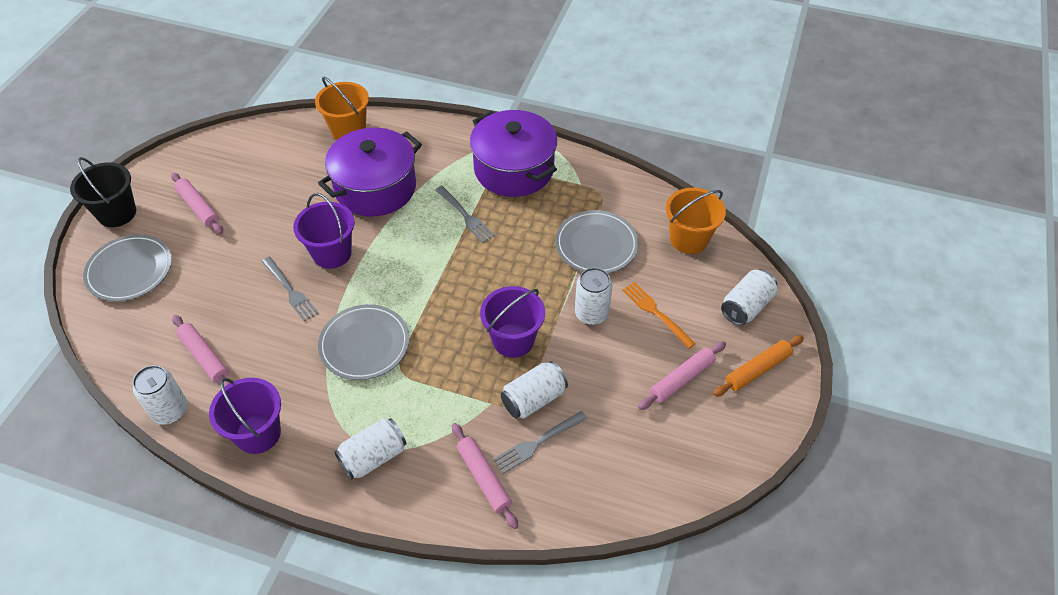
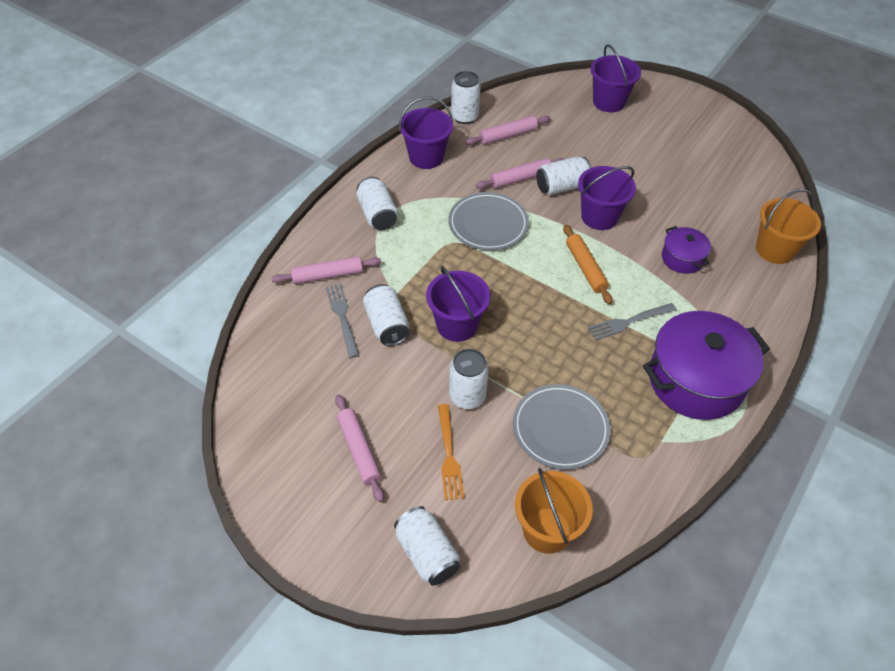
camera: 105 degrees right, 0 degrees up
(117, 213) = (676, 97): black bucket -> none
(130, 270) = (609, 102): grey plate -> purple bucket
(199, 207) = (674, 141): pink rolling pin -> pink rolling pin (520, 178)
(290, 291) = (562, 187): grey fork -> white can
(375, 188) = (682, 258): purple pot -> purple pot, size x0.50
(655, 313) = (449, 455): orange fork -> orange fork turned 105 degrees clockwise
(757, 369) = (341, 528): orange rolling pin -> orange rolling pin (585, 268)

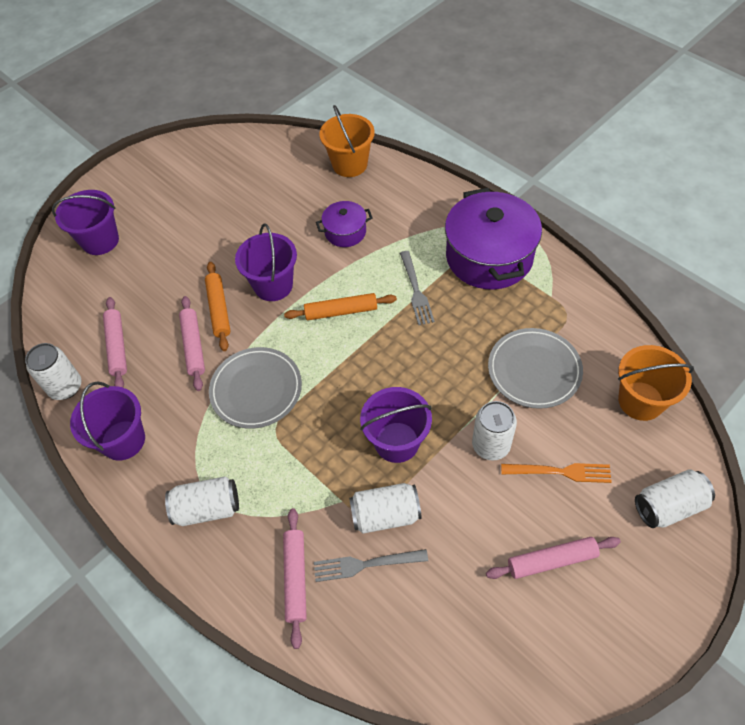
camera: 75 degrees left, 5 degrees up
(562, 187) = (219, 309): white can -> orange rolling pin

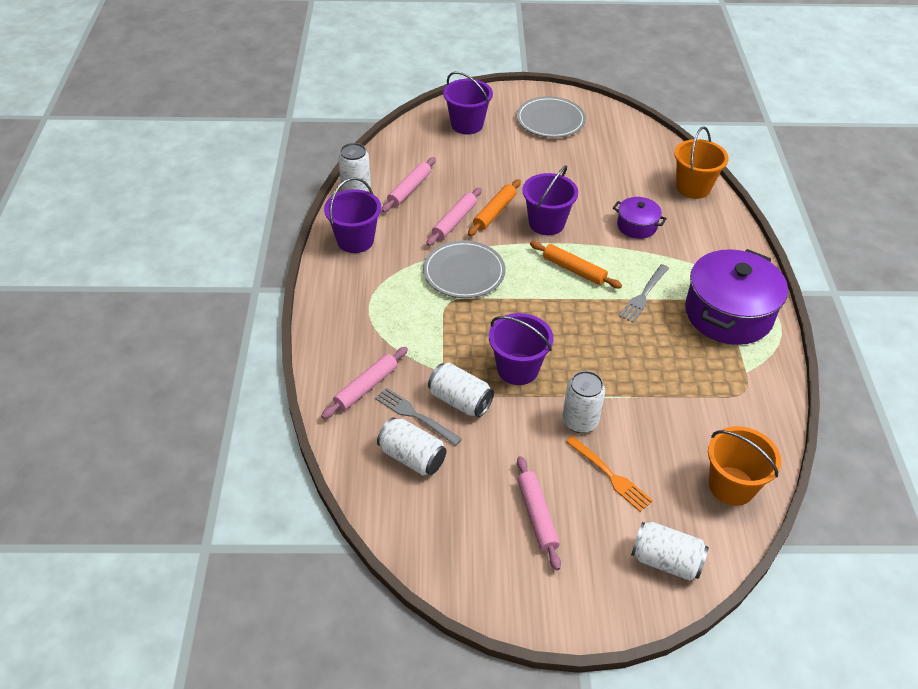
camera: 40 degrees right, 10 degrees down
(207, 508) = (360, 311): white can -> white can (412, 457)
(534, 370) = (671, 404): grey plate -> grey plate (550, 120)
(551, 560) = (537, 516): pink rolling pin -> pink rolling pin turned 45 degrees clockwise

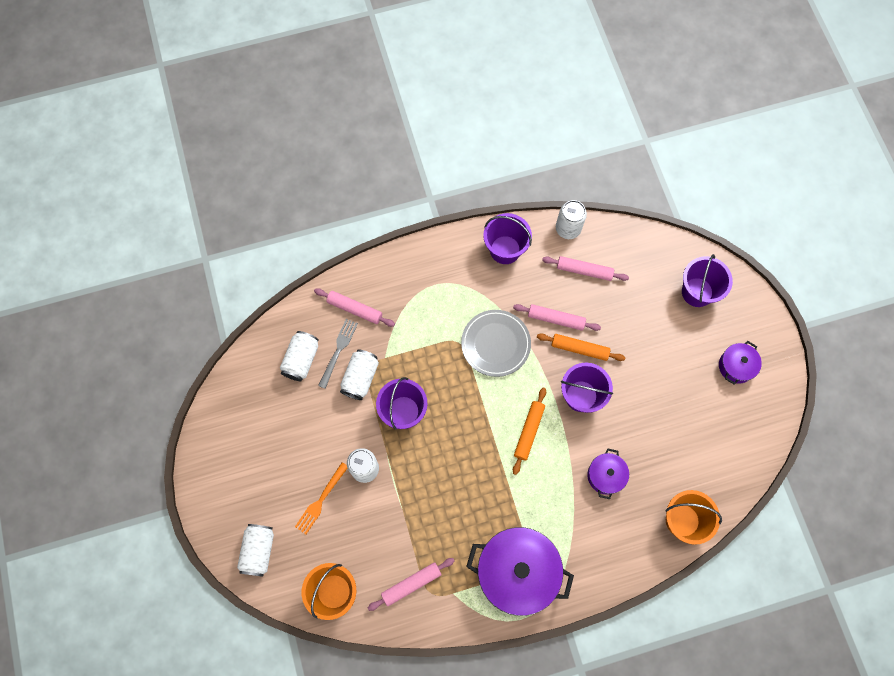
camera: 75 degrees right, 25 degrees up
(537, 516) = (274, 456): pink rolling pin -> pink rolling pin (411, 584)
(550, 120) = (736, 366): grey plate -> purple pot
(643, 295) = (516, 496): grey fork -> none

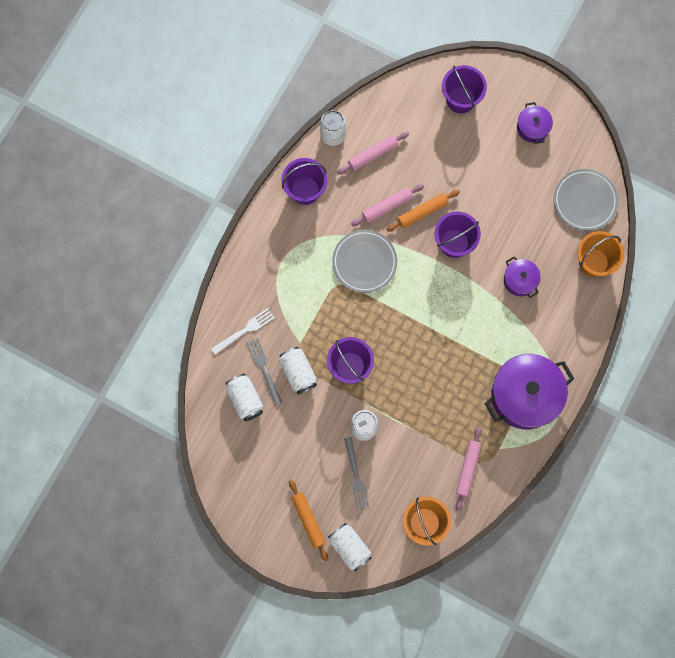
camera: 45 degrees left, 5 degrees up
(321, 500) = (356, 476): orange fork -> grey fork
(355, 309) = (245, 330): pink rolling pin -> white fork
(529, 432) = (444, 299): orange rolling pin -> orange rolling pin (308, 520)
(723, 464) = (585, 201): none -> grey plate

